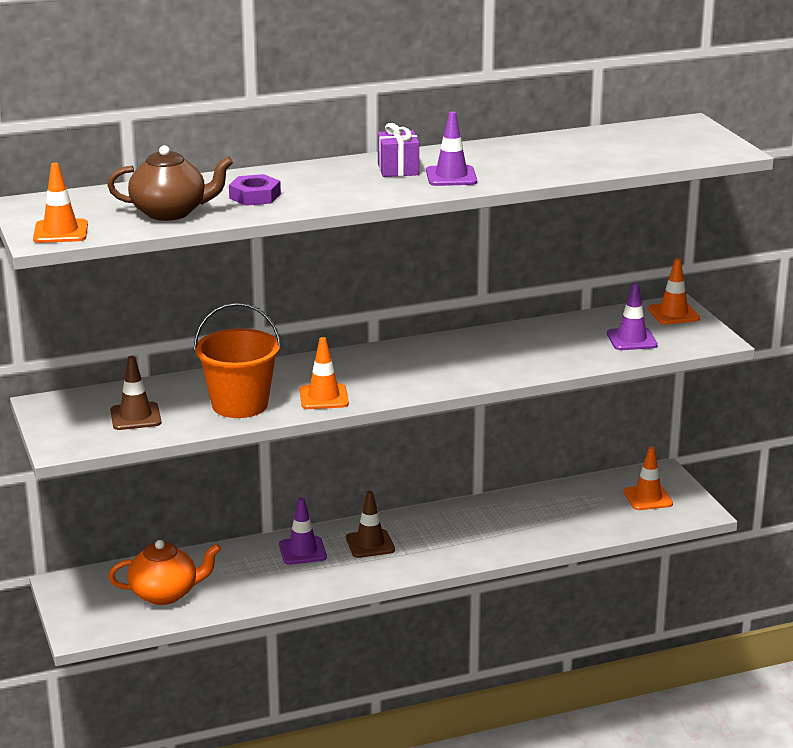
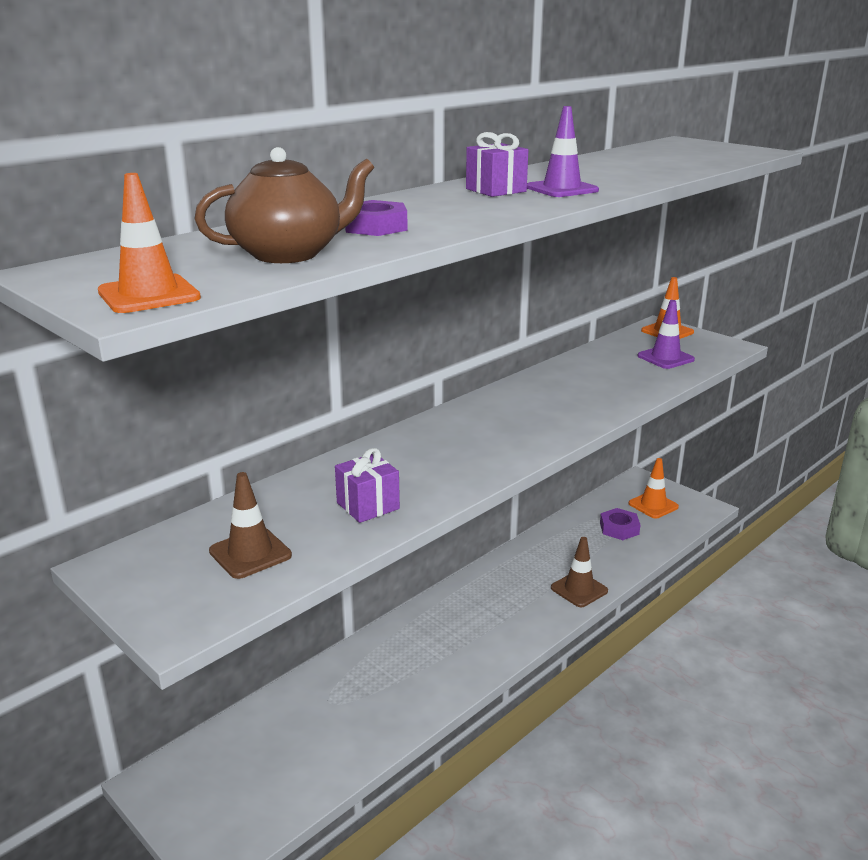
camera: 25 degrees left, 0 degrees up
(165, 594) = (289, 754): orange teapot -> none
(240, 405) = (368, 506): orange bucket -> purple gift
(302, 551) = (402, 648): purple traffic cone -> none
(323, 397) = (453, 474): orange traffic cone -> none
(370, 544) = (462, 619): brown traffic cone -> brown traffic cone (579, 589)
(589, 509) = (619, 528): none -> purple nut

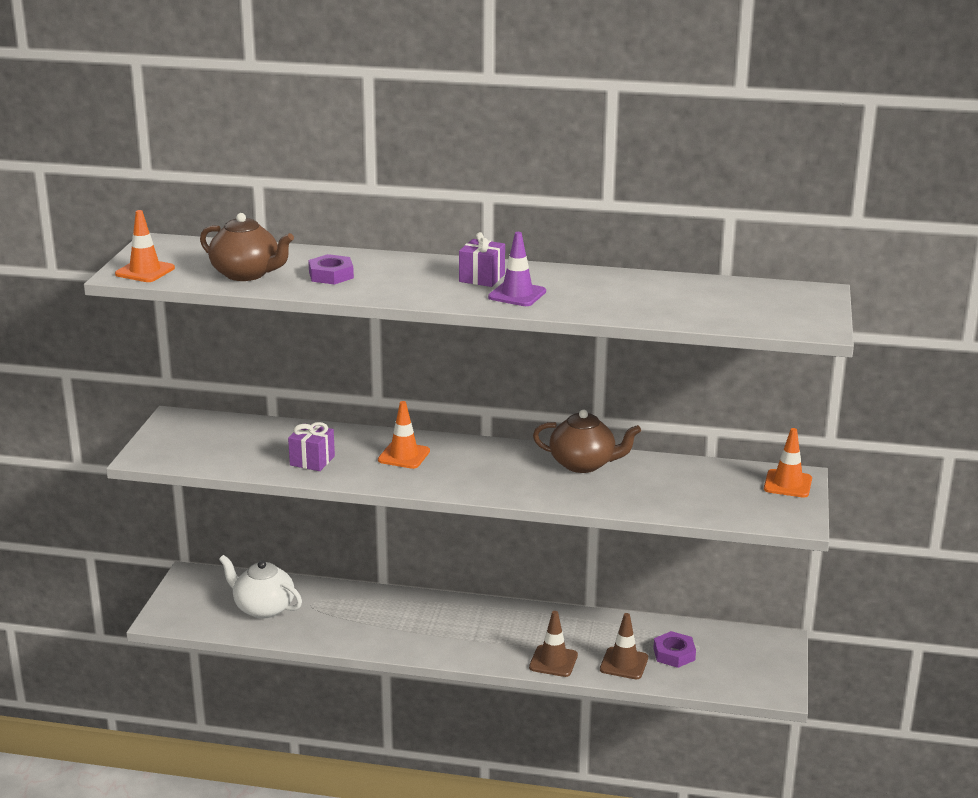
camera: 55 degrees right, 0 degrees up
(250, 553) = (224, 447): brown traffic cone -> brown traffic cone (624, 664)
(296, 744) = (263, 608): none -> white teapot
(550, 383) = (583, 464): none -> brown teapot
(653, 505) = (741, 661): orange traffic cone -> orange traffic cone (404, 456)
(665, 358) = (716, 498): purple traffic cone -> none

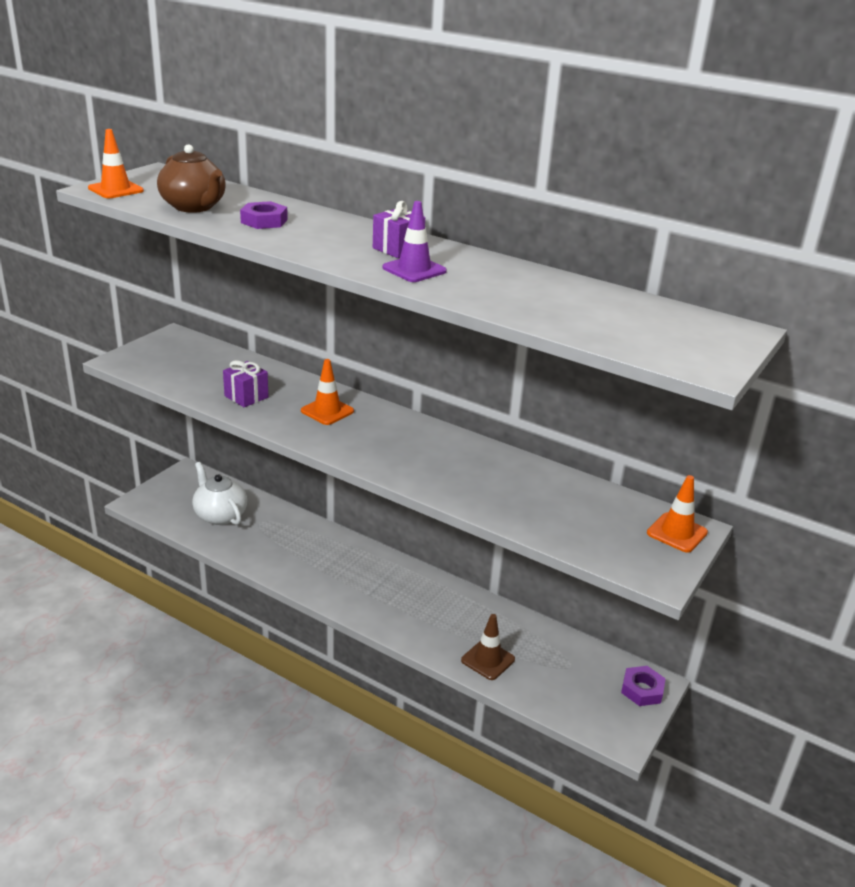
camera: 20 degrees right, 5 degrees up
(553, 661) = (424, 637): brown traffic cone -> none
(583, 464) = (483, 459): brown teapot -> none
(674, 654) = (541, 665): purple nut -> purple nut (642, 690)

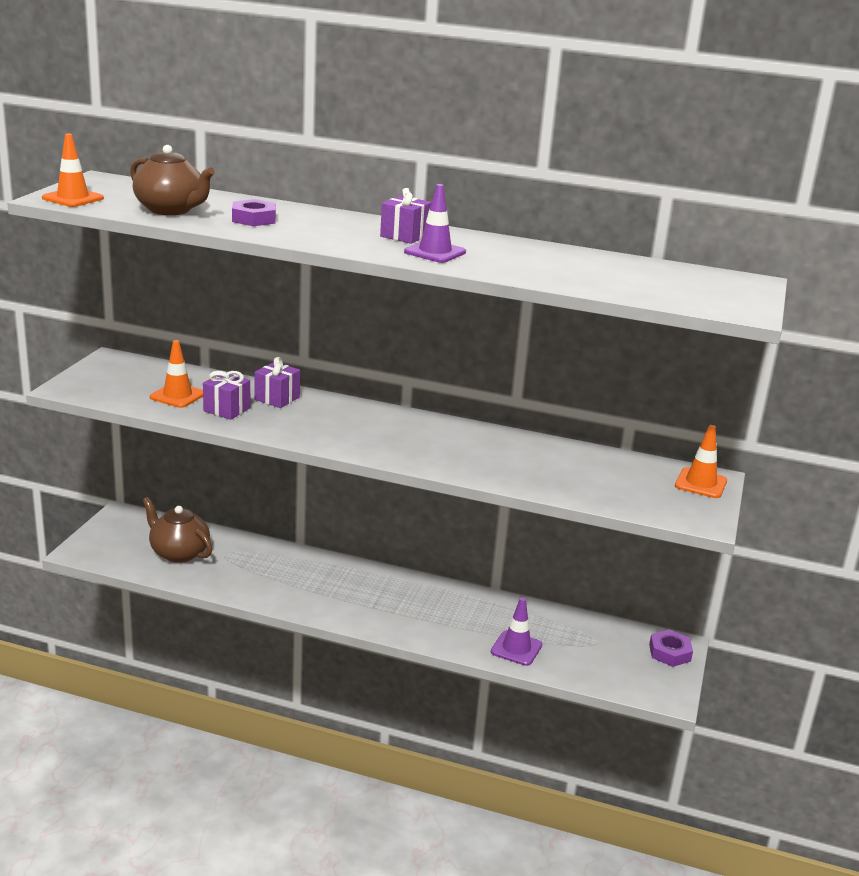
camera: 15 degrees left, 5 degrees down
(220, 515) = (179, 553): white teapot -> brown teapot
(298, 390) = (277, 398): none -> purple gift
(327, 411) = (318, 415): orange traffic cone -> orange traffic cone (177, 396)
(488, 660) = (516, 648): brown traffic cone -> purple traffic cone

